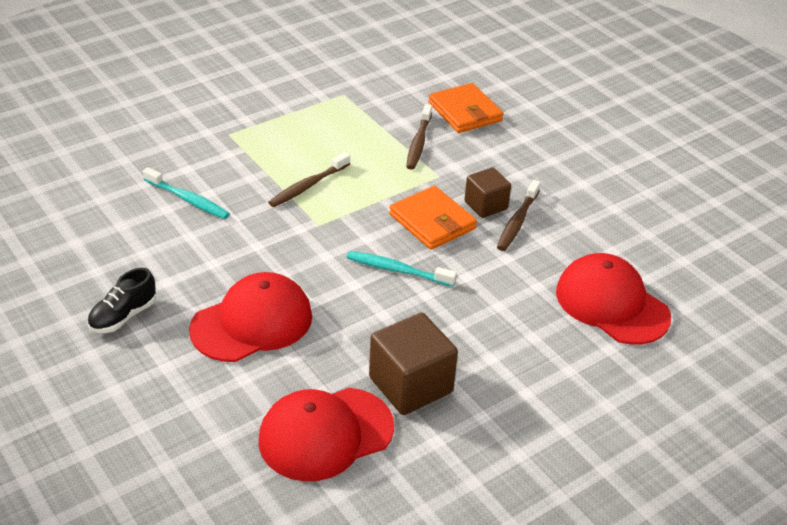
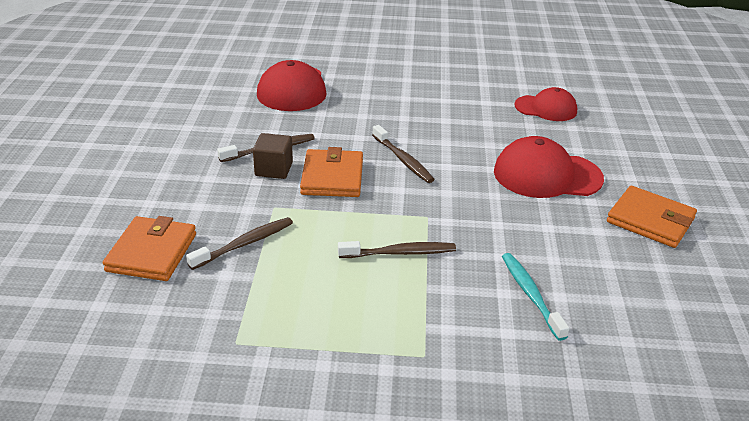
camera: 140 degrees left, 5 degrees down
(123, 316) = (650, 220): black shoe -> orange wallet
(325, 434) = (546, 108): red cap -> red cap, size x0.65
(397, 270) = (403, 160): turquoise toothbrush -> brown toothbrush
(410, 385) = (470, 106): brown cube -> none

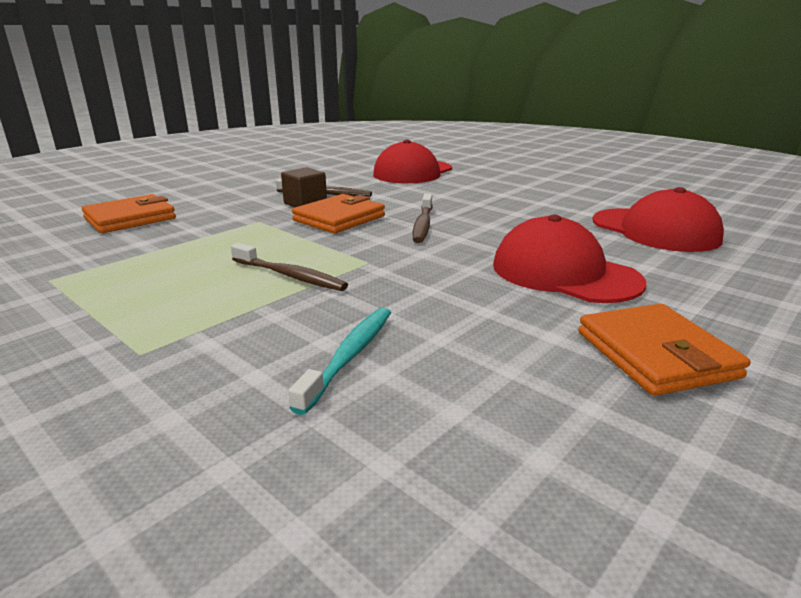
camera: 40 degrees right, 10 degrees down
(244, 244) = (192, 232): brown toothbrush -> none
(546, 108) = (655, 230): red cap -> red cap, size x1.53

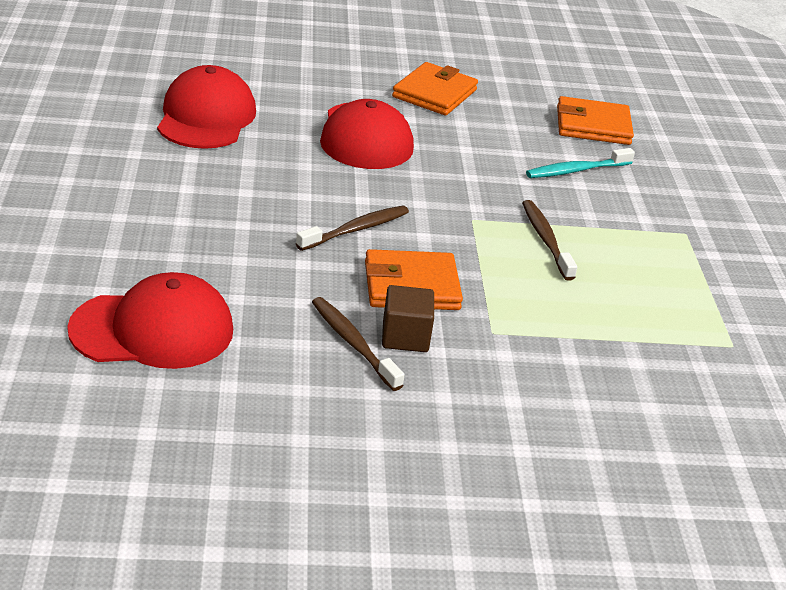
camera: 140 degrees left, 10 degrees up
(130, 218) = (625, 429): orange wallet -> orange wallet (593, 126)

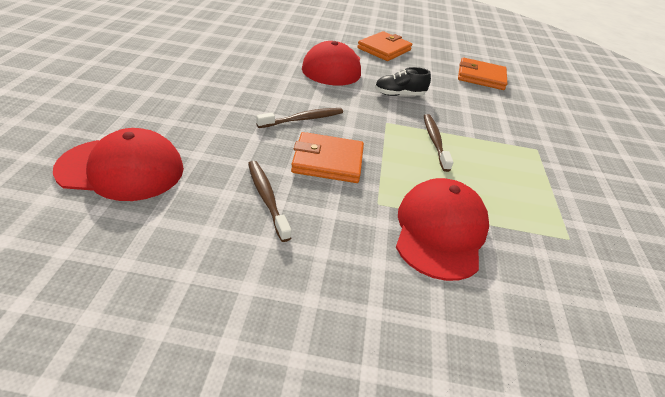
camera: 10 degrees right, 5 degrees up
(206, 117) = (237, 45): red cap -> red cap (440, 231)
(405, 337) = (309, 198): brown cube -> none
(479, 172) = (399, 94): none -> black shoe
(576, 170) = (465, 101): turquoise toothbrush -> none

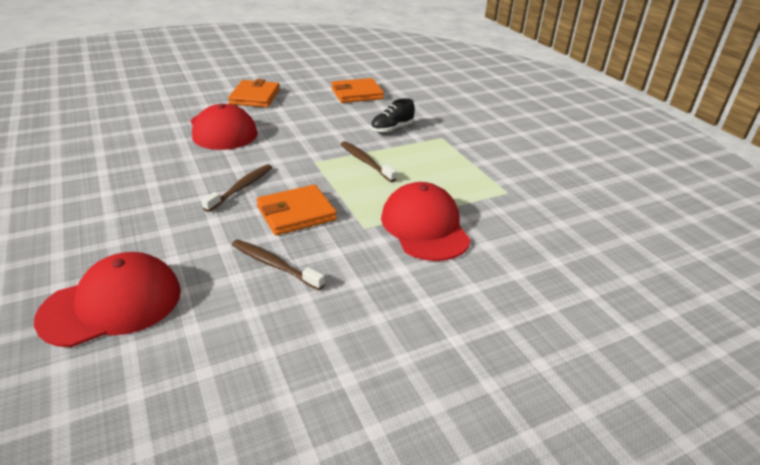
camera: 30 degrees left, 5 degrees down
(399, 94) = (304, 134): black shoe -> black shoe (392, 129)

